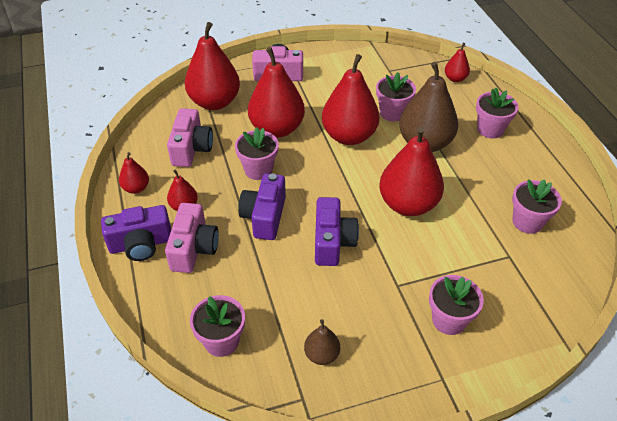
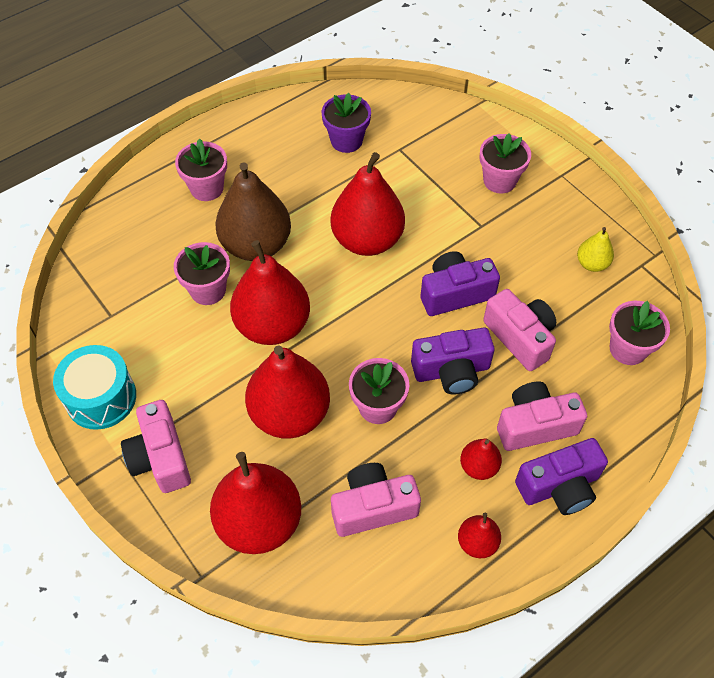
camera: 110 degrees left, 10 degrees up
(141, 244) = (559, 486): purple camera -> purple camera turned 105 degrees clockwise
(271, 269) = (520, 337): none -> pink camera
(322, 355) = (592, 264): brown pear -> yellow pear
(330, 59) = (101, 398): none -> turquoise drum
(455, 79) = (110, 238): red pear -> none
(527, 222) = (346, 141): pink flower pot -> purple flower pot

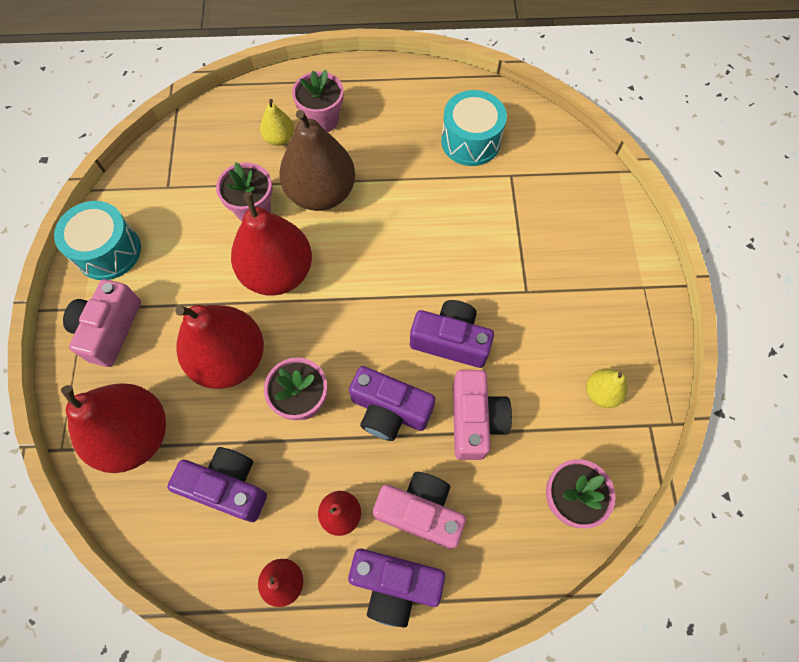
camera: 35 degrees right, 10 degrees up
(181, 222) = (279, 138): none -> yellow pear
(346, 141) = (470, 141): purple flower pot -> turquoise drum
(367, 240) = (415, 244): red pear -> none
(373, 507) = (228, 487): pink camera -> purple camera
(499, 181) = (579, 258): pink flower pot -> none

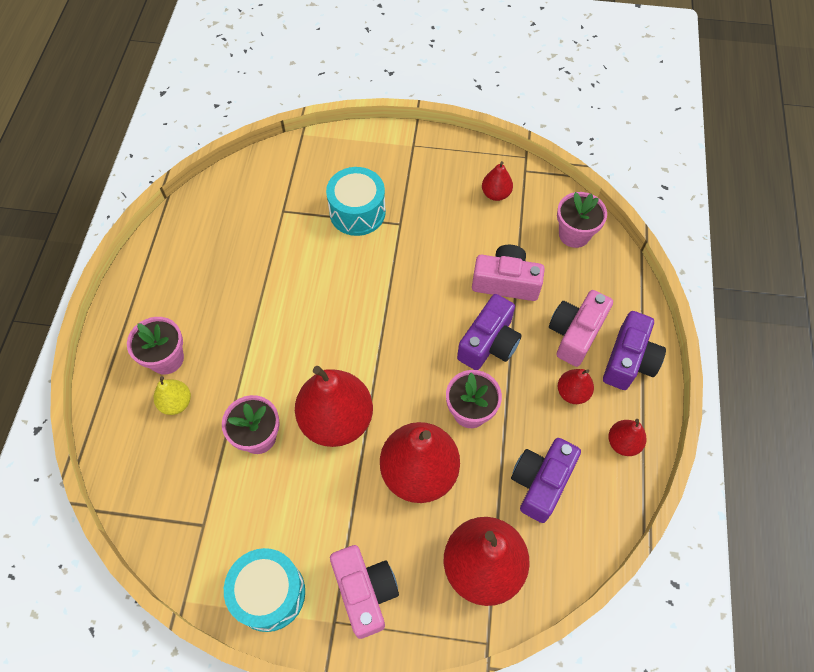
camera: 80 degrees left, 5 degrees down
(110, 329) = (365, 592): pink camera -> pink camera turned 135 degrees counterclockwise
(321, 193) = (256, 370): brown pear -> none
(450, 341) = (434, 287): purple camera -> none
(470, 141) = (236, 234): turquoise drum -> turquoise drum (357, 212)
(601, 392) = (495, 194): yellow pear -> red pear

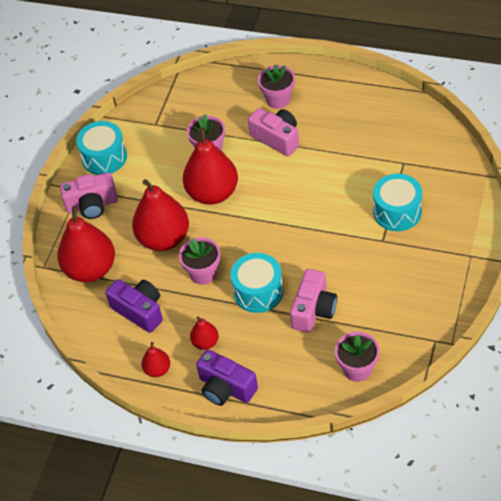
camera: 105 degrees right, 10 degrees down
(176, 403) = (243, 106): yellow pear -> none
(489, 343) = (258, 292): purple camera -> turquoise drum
(495, 194) = (408, 313): red pear -> none
(575, 334) = (257, 353): pink camera -> pink camera (277, 138)

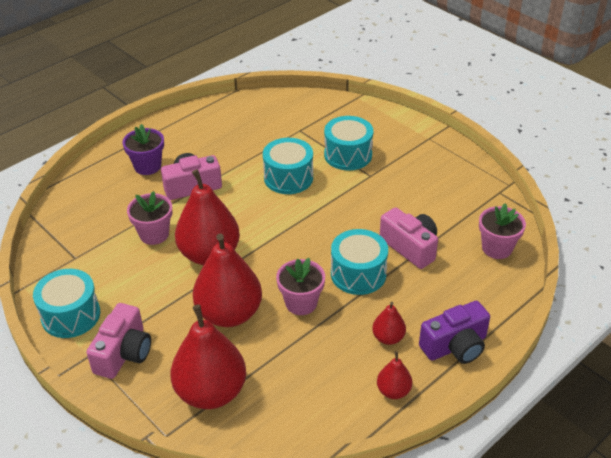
camera: 65 degrees left, 10 degrees down
(139, 311) = (304, 373): purple camera -> none
(278, 99) = (147, 166): pink flower pot -> purple flower pot
(335, 190) = (288, 178): none -> turquoise drum

